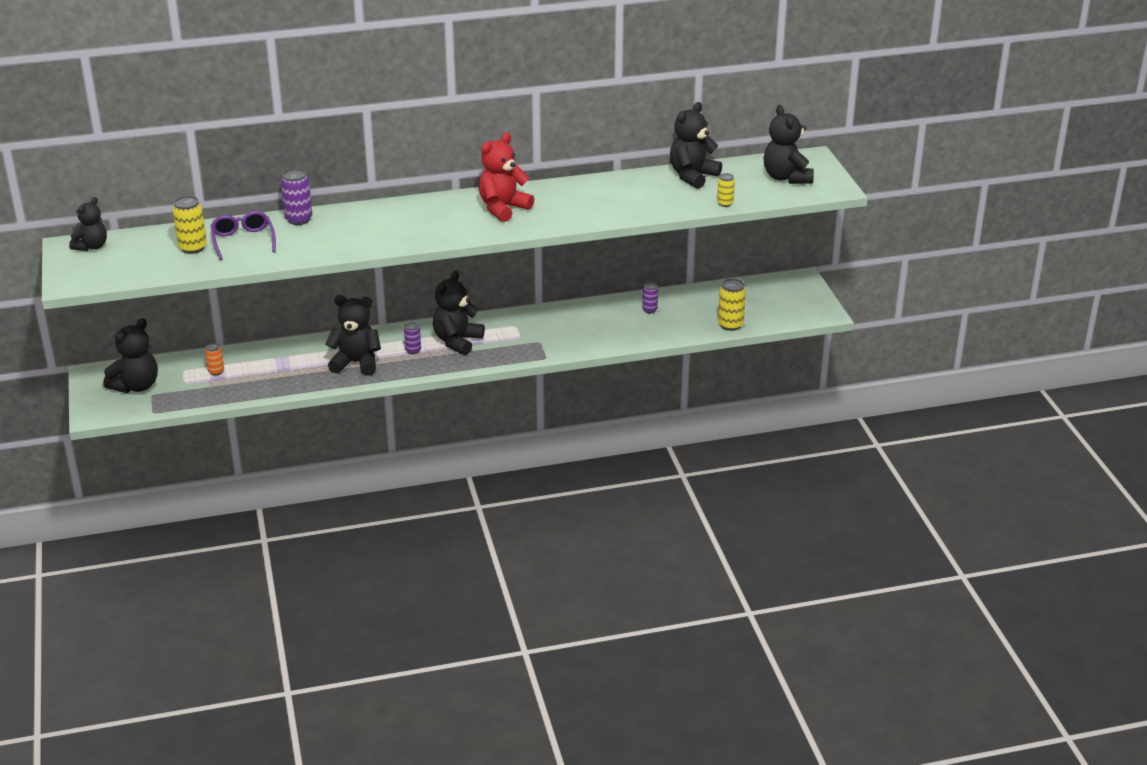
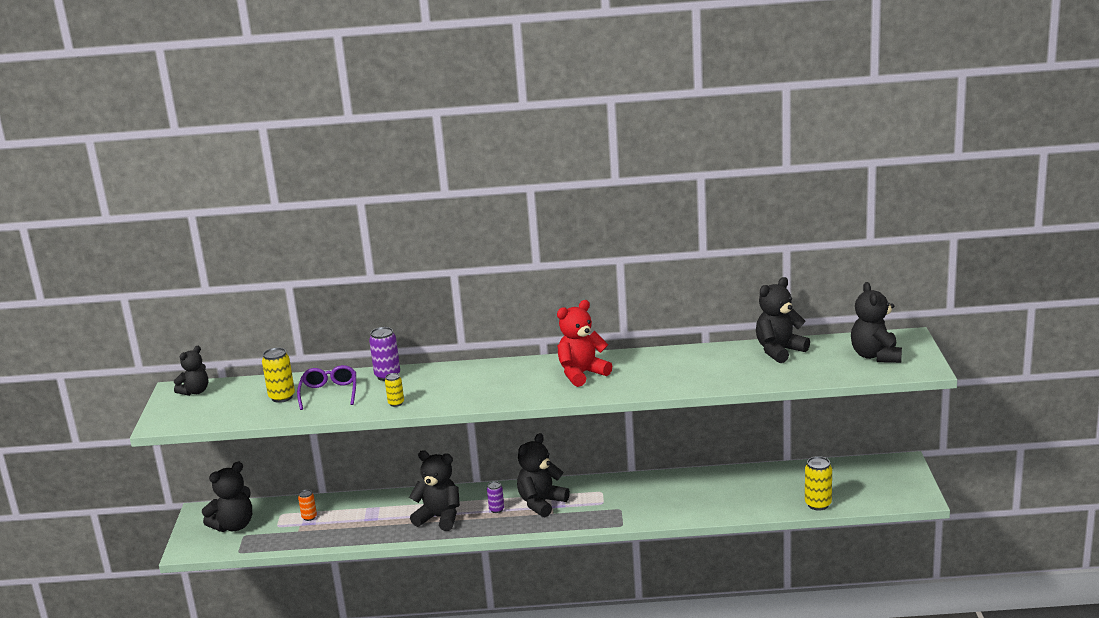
camera: 15 degrees right, 10 degrees down
(649, 310) = (739, 484): purple can -> none
(725, 203) = (804, 379): yellow can -> yellow can (396, 403)

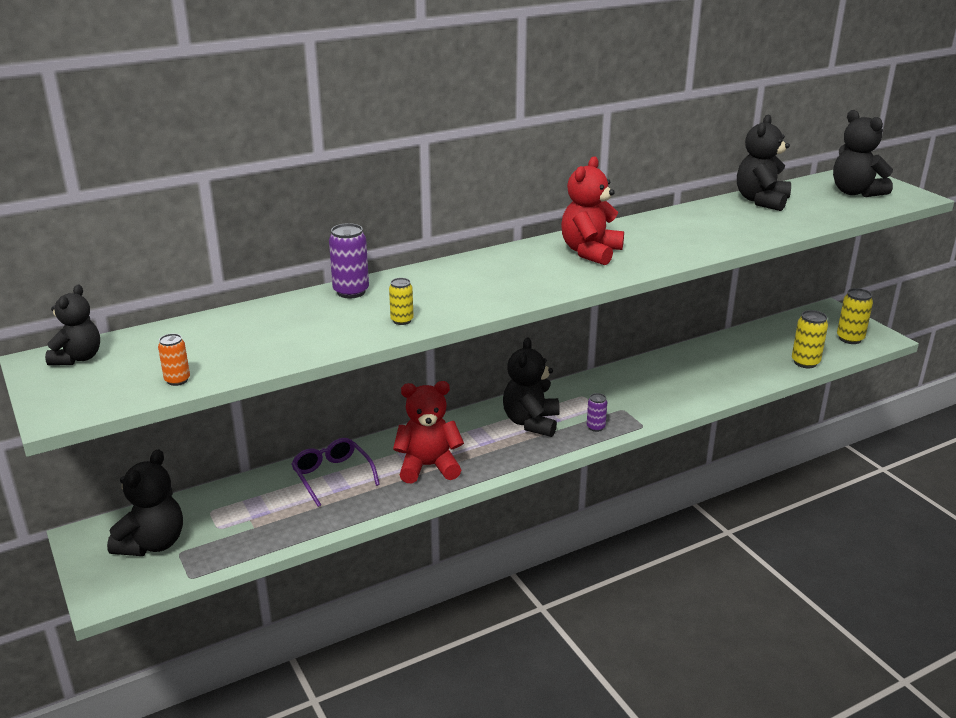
camera: 30 degrees left, 5 degrees up
(282, 397) = (227, 341): yellow can -> yellow can (850, 339)
(309, 517) = (255, 506): orange can -> orange can (177, 380)
(329, 393) = (292, 325): purple glasses -> purple glasses (332, 476)
(439, 518) = (428, 466): black teddy bear -> red teddy bear
(496, 509) = (487, 441): purple can -> purple can (595, 427)

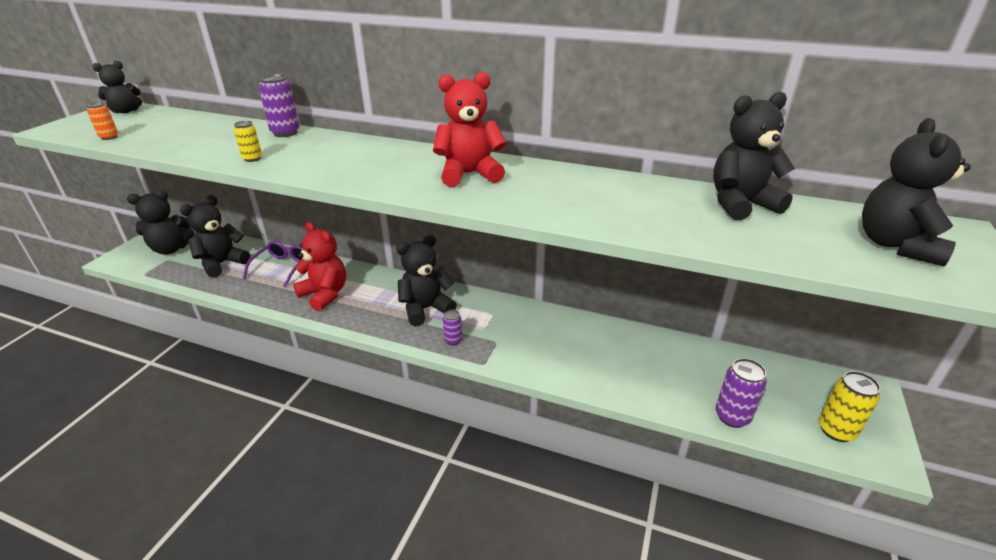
camera: 50 degrees right, 5 degrees up
(257, 513) = (222, 263): none -> black teddy bear
(805, 362) = (732, 416): yellow can -> purple can

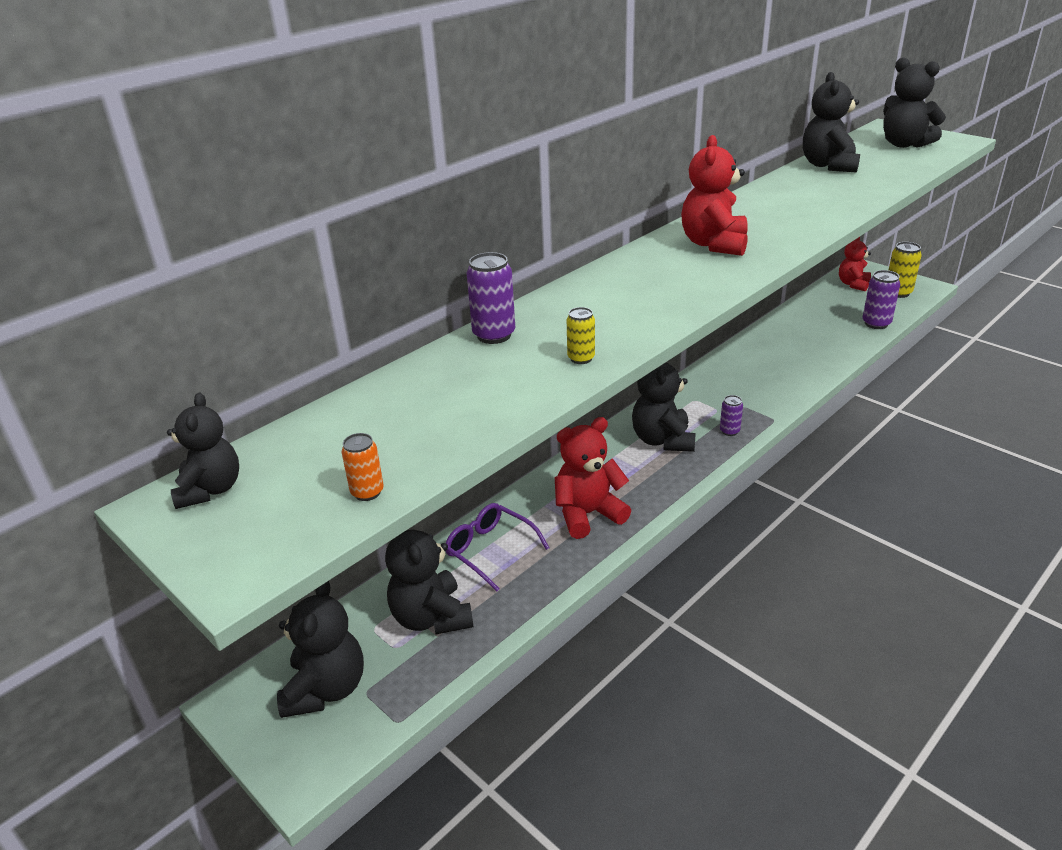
camera: 65 degrees left, 0 degrees up
(816, 387) = (853, 284): none -> red teddy bear

